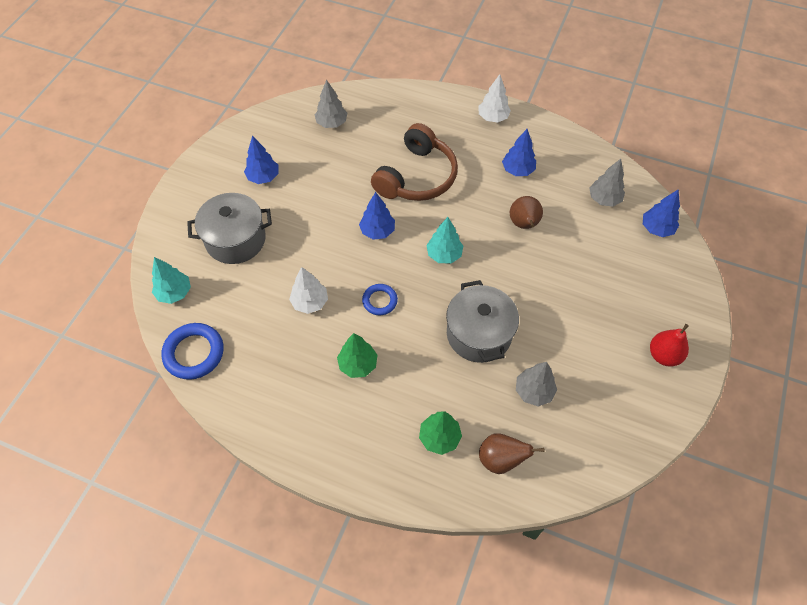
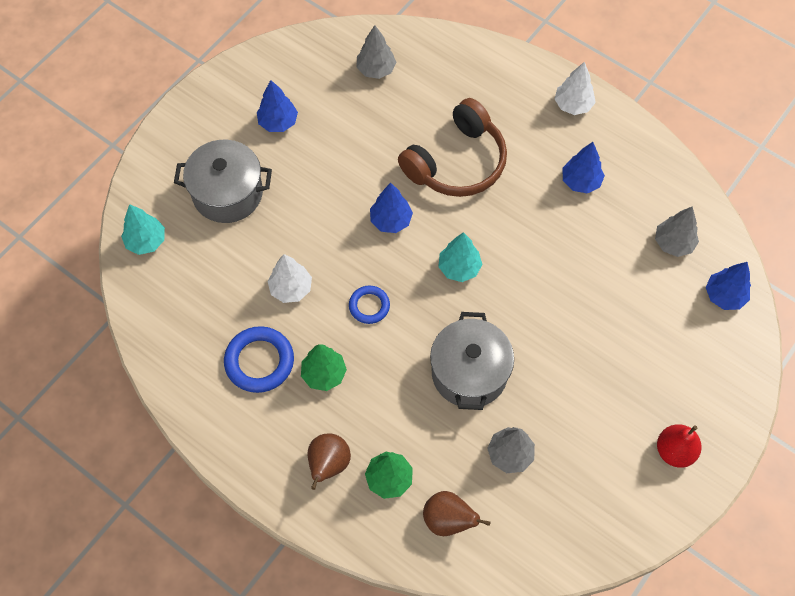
camera: 15 degrees right, 5 degrees up
(194, 353) = (151, 316): blue ring -> blue ring (259, 361)
(524, 224) = (565, 253): brown pear -> brown pear (328, 464)

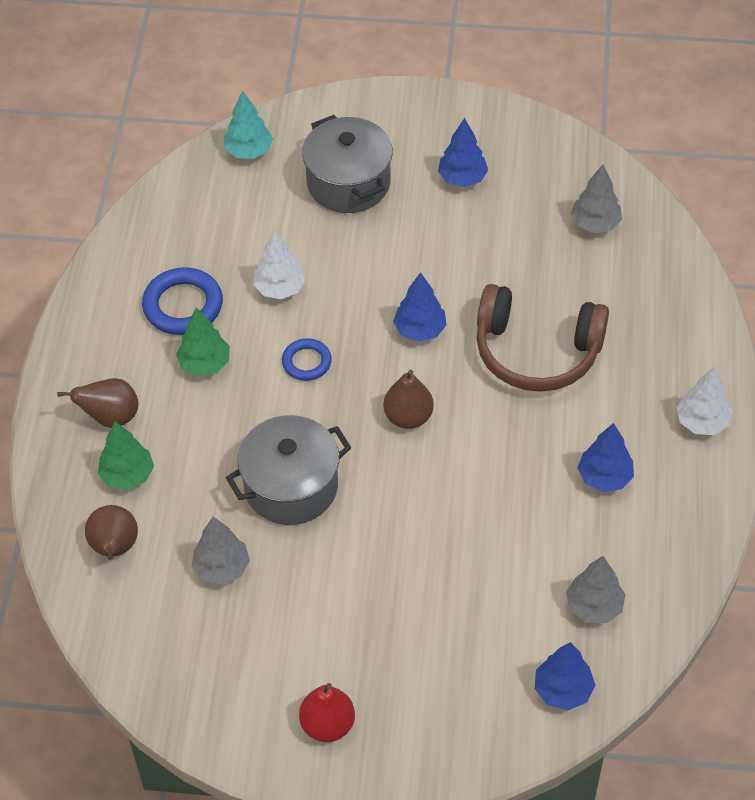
camera: 60 degrees right, 10 degrees down
(459, 268) = (408, 417): turquoise tree -> brown pear

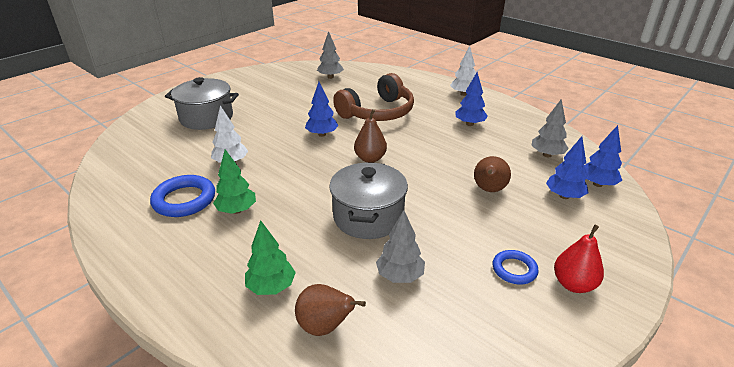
camera: 55 degrees left, 20 degrees down
(111, 417) = (214, 272): brown pear -> brown pear (489, 190)
(249, 151) = (133, 135): turquoise tree -> none
(306, 362) = (291, 174): blue ring -> blue ring (514, 269)
(462, 178) = (257, 92): blue tree -> blue tree (564, 196)

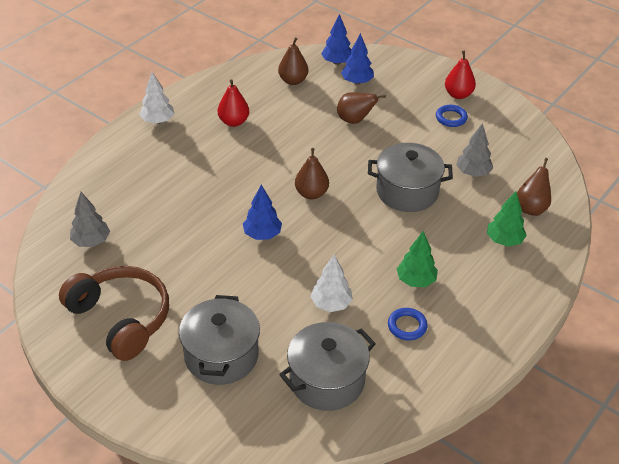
camera: 95 degrees left, 10 degrees up
(155, 157) = (327, 380): none -> grey pot
(184, 200) = (407, 326): blue ring -> blue ring, size x0.60
(377, 112) = (206, 191): brown headphones -> brown headphones (121, 318)
(469, 124) = (233, 122): blue tree -> red pear
(547, 155) = (293, 81): grey tree -> brown pear

